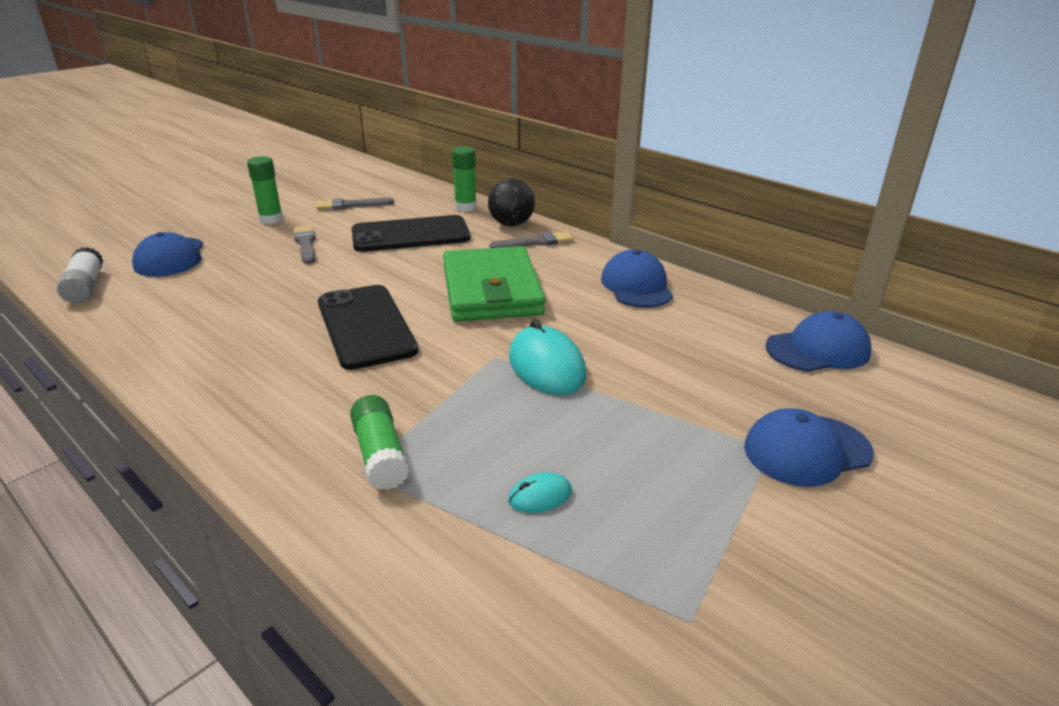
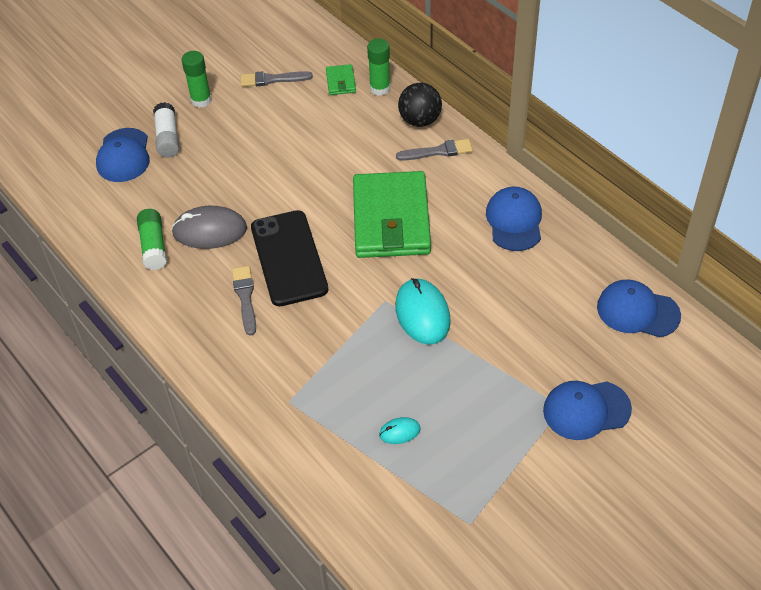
camera: 10 degrees right, 20 degrees up
(85, 287) = (65, 193): white glue stick -> white glue stick (167, 138)
(265, 308) = (210, 231): none -> grey mouse
(305, 244) = (235, 141): grey brush -> grey brush (245, 297)
(380, 455) = (300, 389): green glue stick -> green glue stick (153, 246)
(410, 235) = (327, 133): black phone -> none
(424, 204) = (340, 82): none -> green wallet
(818, 349) = (637, 311): blue cap -> blue cap turned 150 degrees counterclockwise

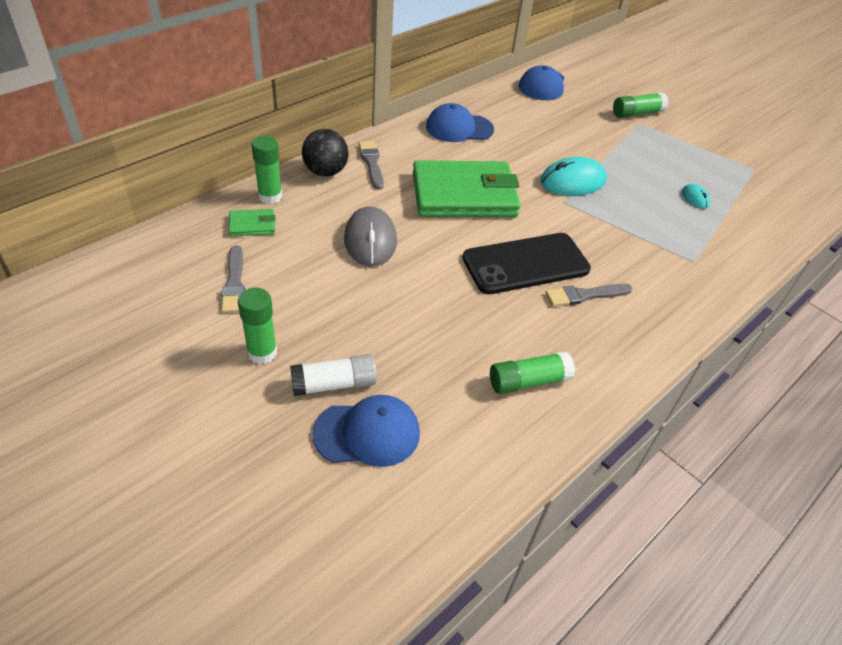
camera: 100 degrees left, 5 degrees down
(210, 231) = (496, 329): grey mouse -> grey mouse (370, 240)
(586, 410) = (637, 113): blue cap -> green glue stick

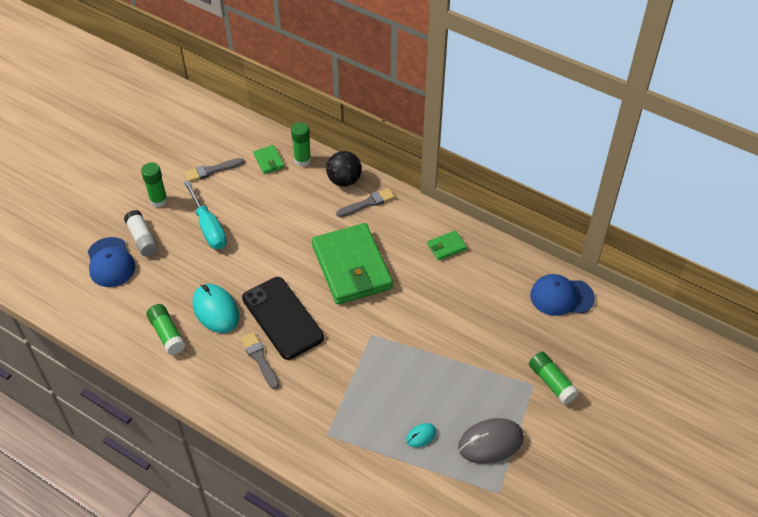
camera: 80 degrees right, 5 degrees up
(345, 305) = (208, 227): none -> turquoise screwdriver
(370, 240) = (276, 224): grey mouse -> grey mouse (490, 442)
(459, 128) = (446, 247): blue cap -> green wallet
(572, 181) = (404, 338): turquoise mouse -> turquoise mouse (215, 310)

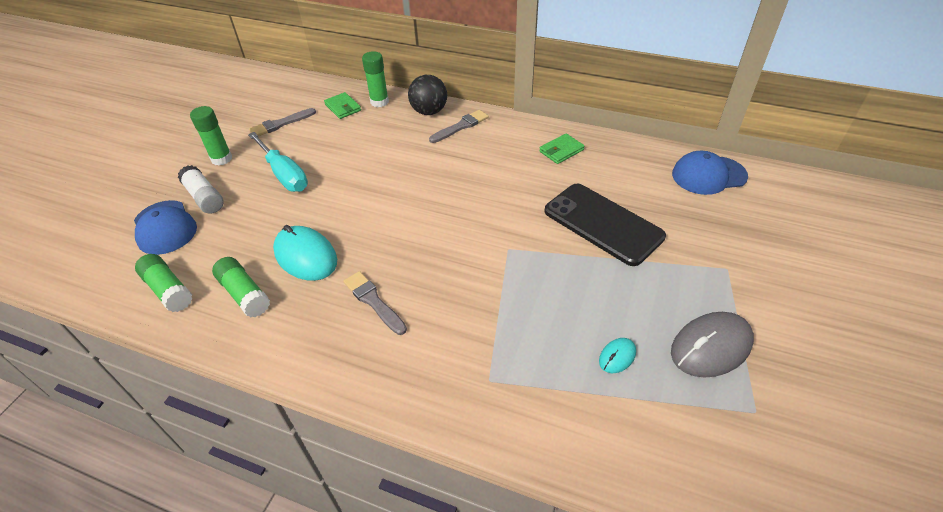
camera: 10 degrees left, 5 degrees down
(282, 318) = (392, 250): black phone -> black phone (602, 224)
(351, 267) = (461, 185): green wallet -> none
(551, 382) = (747, 262): green glue stick -> green glue stick (168, 290)

